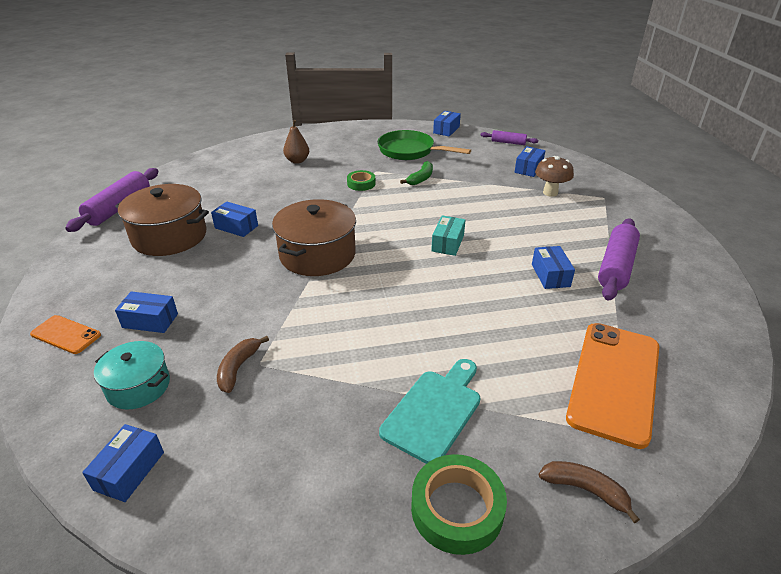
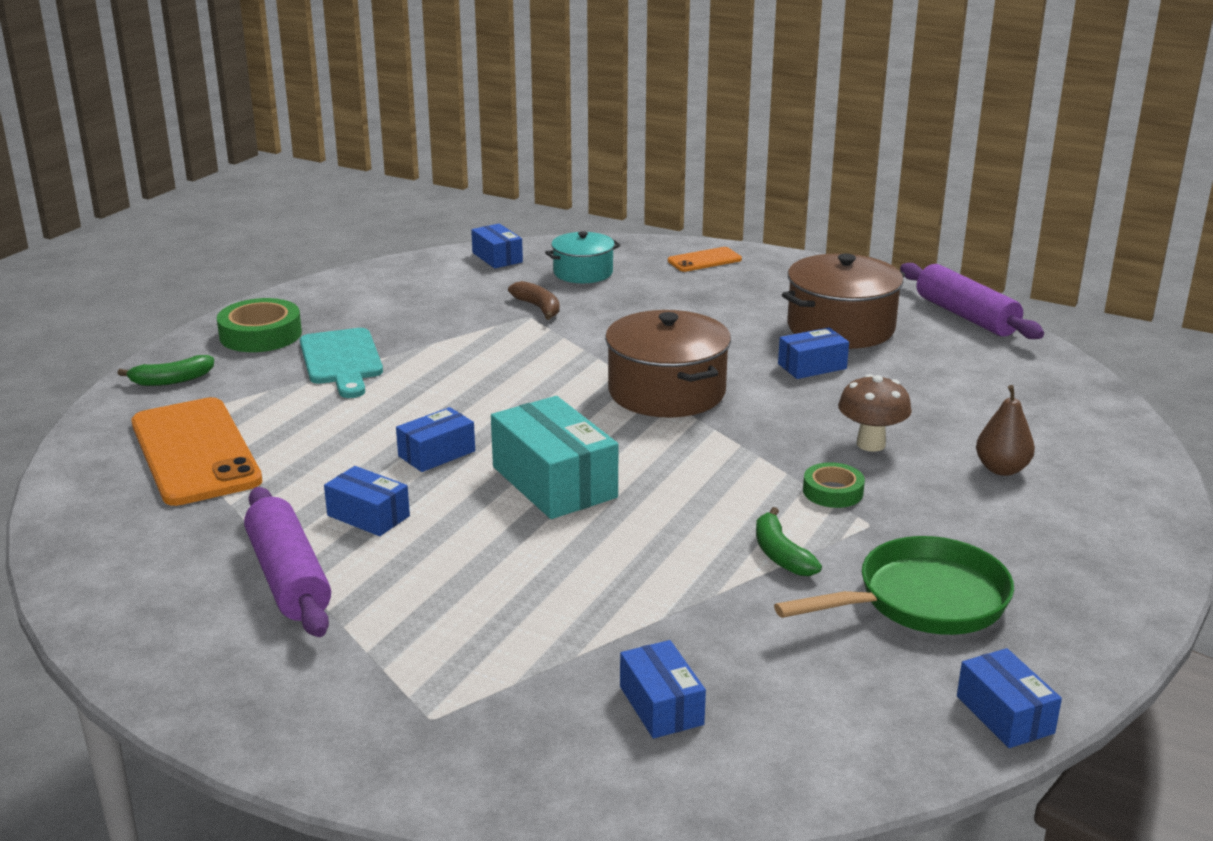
camera: 130 degrees right, 10 degrees down
(150, 320) = (672, 291): blue box -> blue box (437, 454)
(448, 243) = (554, 482): turquoise box -> turquoise box, size x1.76
(508, 142) = (824, 767): purple rolling pin -> none
(550, 192) = (539, 664): brown mushroom -> brown mushroom (871, 444)
(585, 490) = (171, 380): brown banana -> green banana

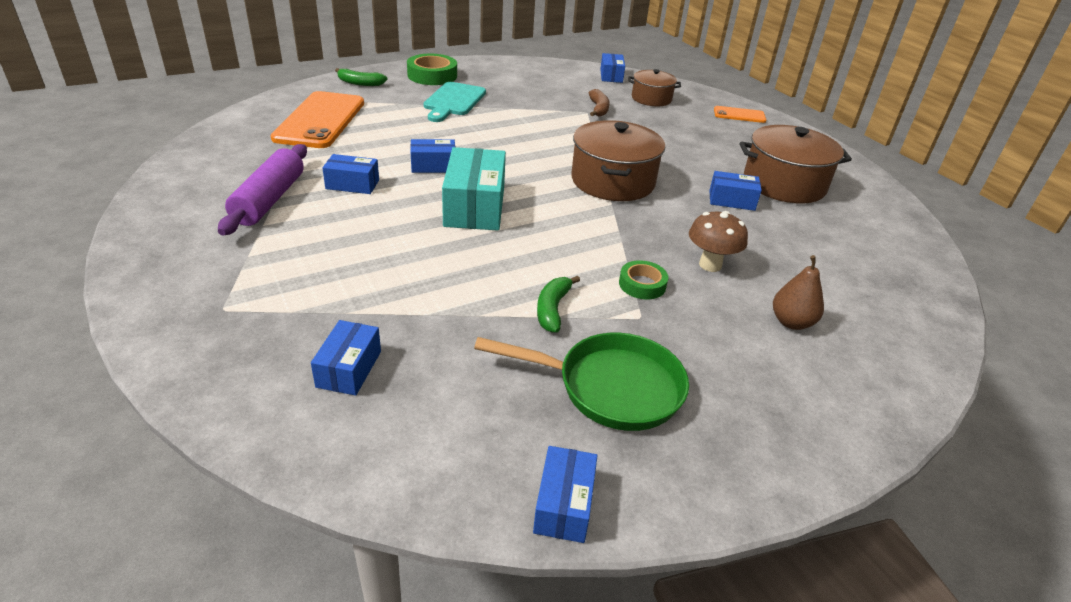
camera: 30 degrees right, 10 degrees up
(368, 516) = (352, 184): blue box -> blue box turned 60 degrees counterclockwise
(583, 272) = (651, 99): turquoise pot -> brown pot
(966, 316) = (893, 208): purple rolling pin -> none

